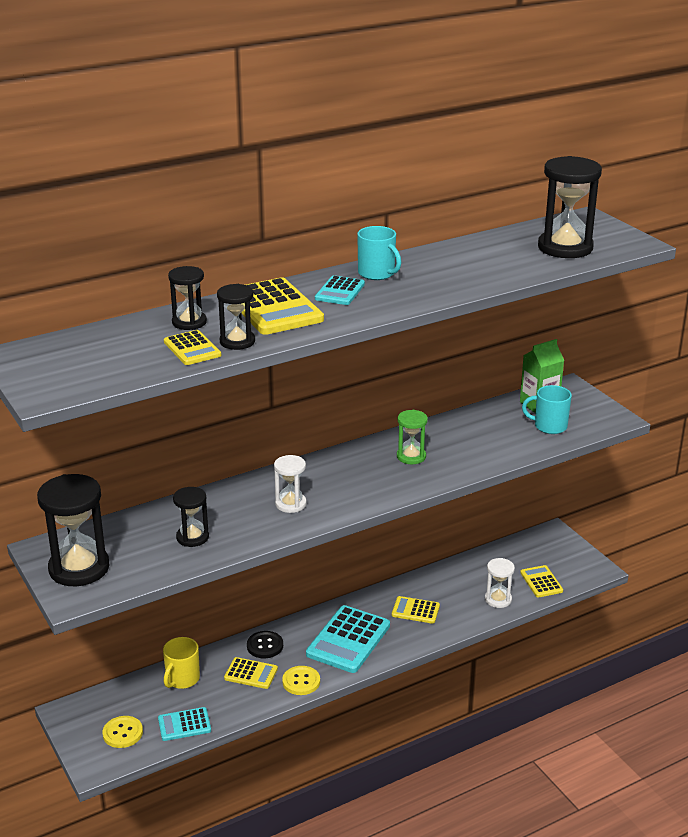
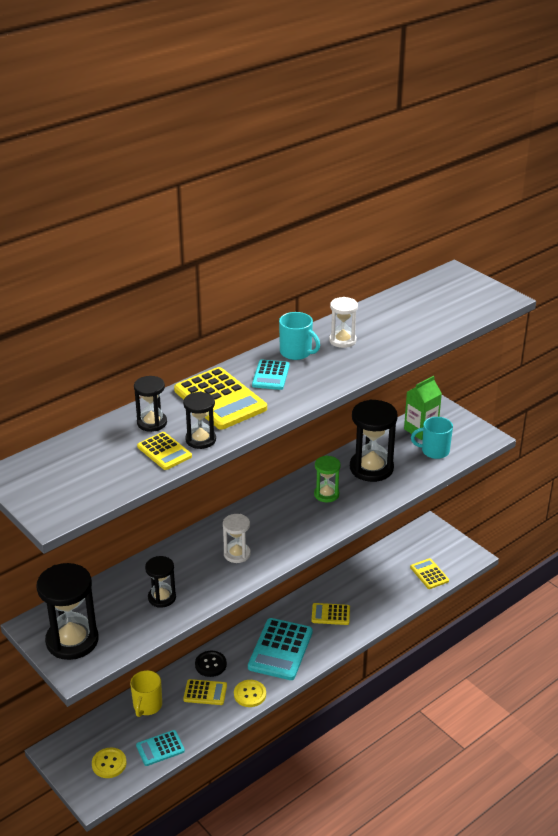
camera: 10 degrees left, 5 degrees up
(498, 599) = (397, 595): white hourglass -> white hourglass (342, 340)
(565, 248) = (446, 309): black hourglass -> black hourglass (371, 468)

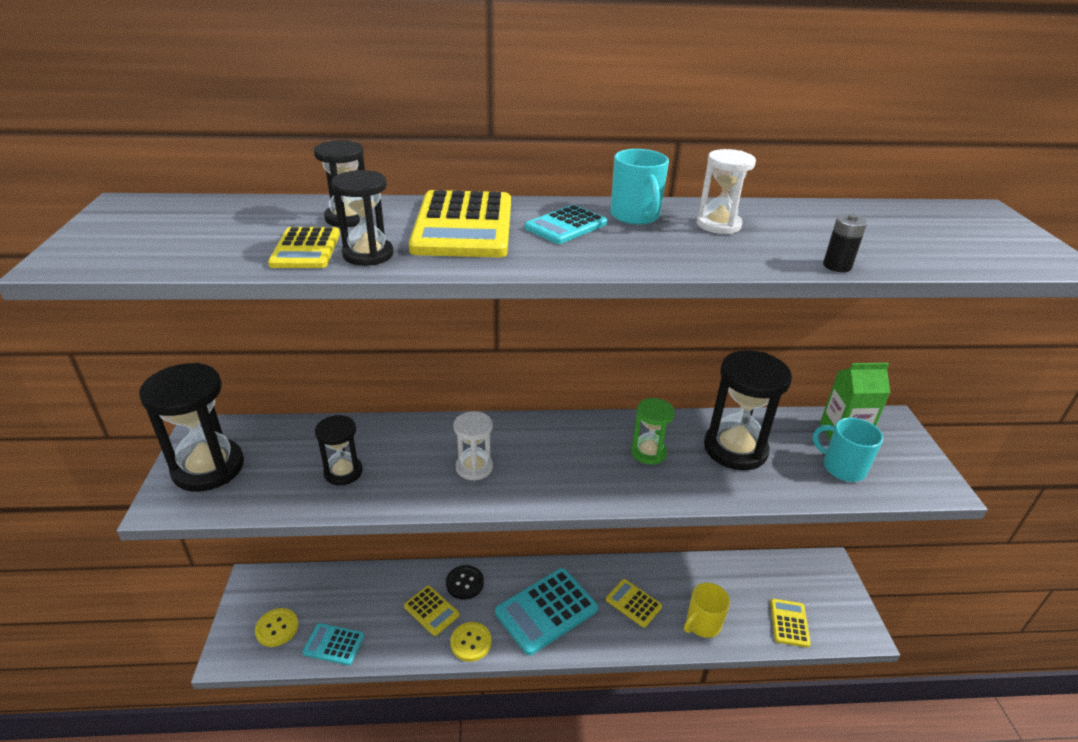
camera: 35 degrees right, 0 degrees up
(147, 706) = (369, 589): yellow mug -> yellow mug (702, 624)
(418, 345) = (837, 266): none -> black battery

